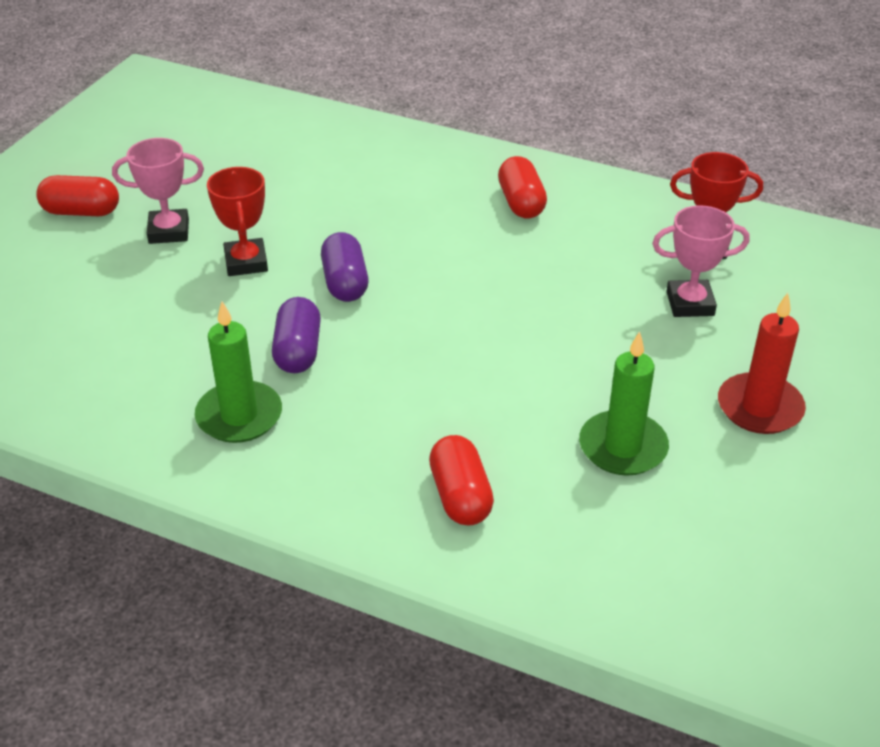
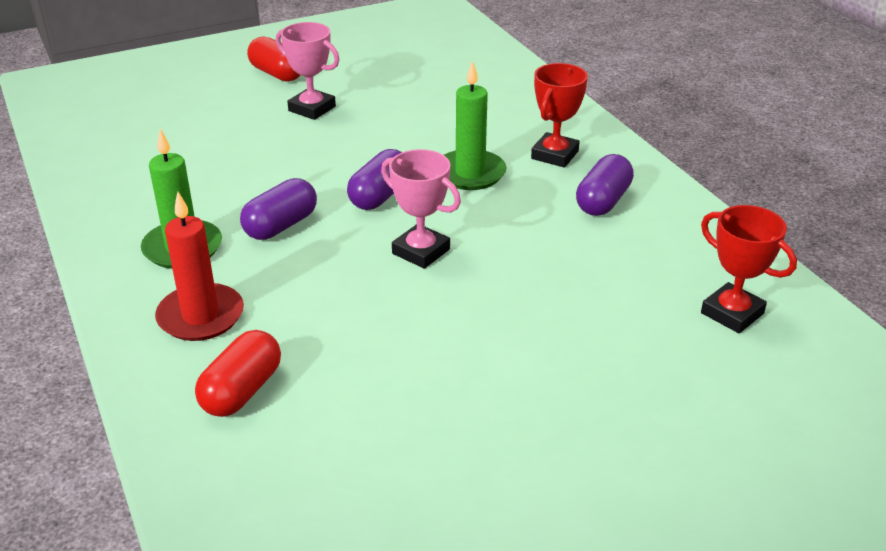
camera: 40 degrees right, 5 degrees down
(246, 262) = (332, 150): red trophy -> red trophy (555, 155)
(521, 203) = (603, 201): red capsule -> purple capsule
(623, 447) = (418, 433): green candle -> green candle (470, 173)
(690, 303) = (648, 352): pink trophy -> pink trophy (421, 251)
(759, 407) = (592, 477): red candle -> red candle (201, 316)

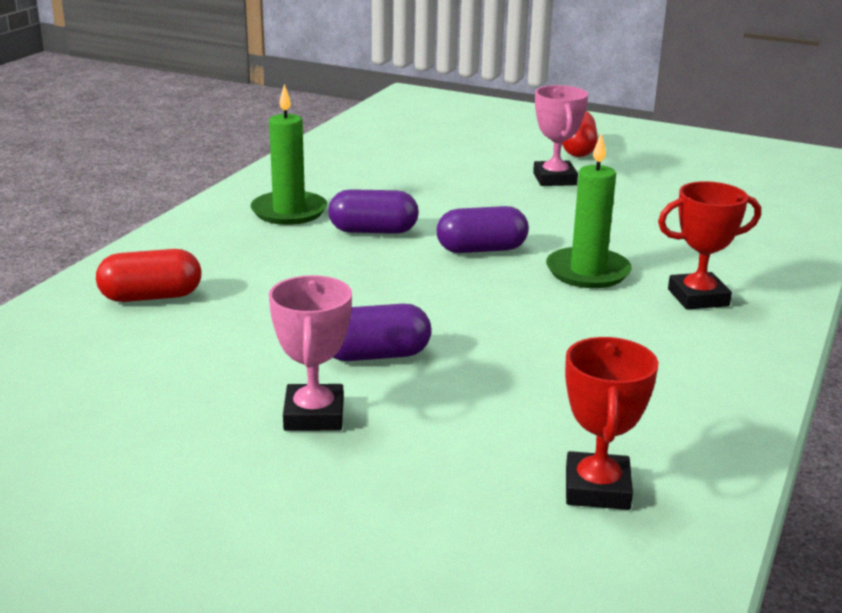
camera: 50 degrees right, 10 degrees down
(201, 316) = (218, 249): red candle -> none
(421, 251) = (431, 295): pink trophy -> pink trophy (314, 415)
(603, 201) = (666, 348): purple capsule -> purple capsule (375, 355)

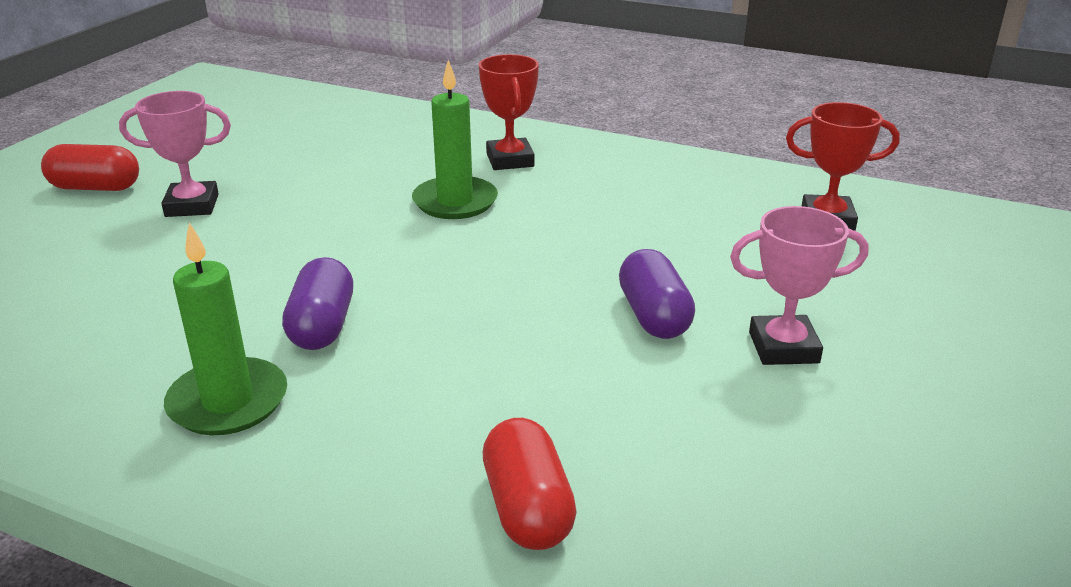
camera: 90 degrees left, 5 degrees up
(481, 250) = (393, 254): purple capsule -> none

